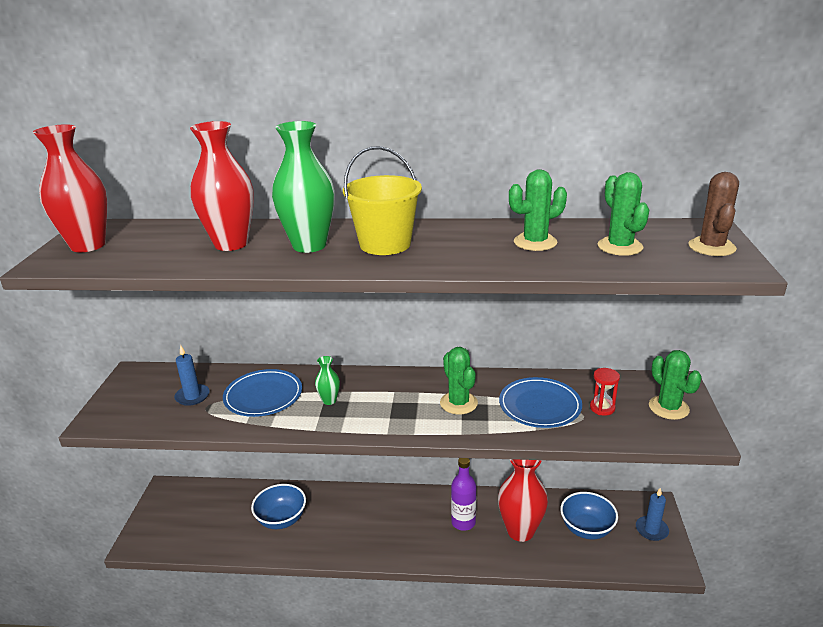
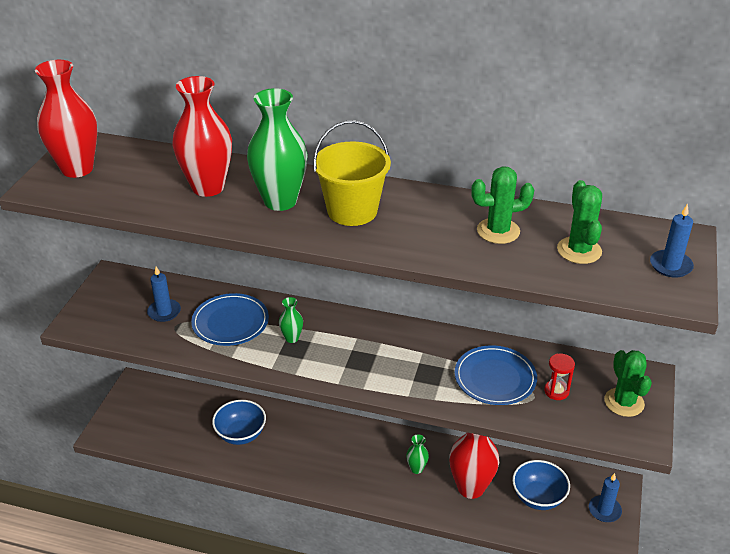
camera: 10 degrees right, 10 degrees up
(458, 403) = (416, 362): green cactus -> none
(463, 522) = (416, 469): purple bottle -> green vase
(711, 247) = (670, 266): brown cactus -> blue candle

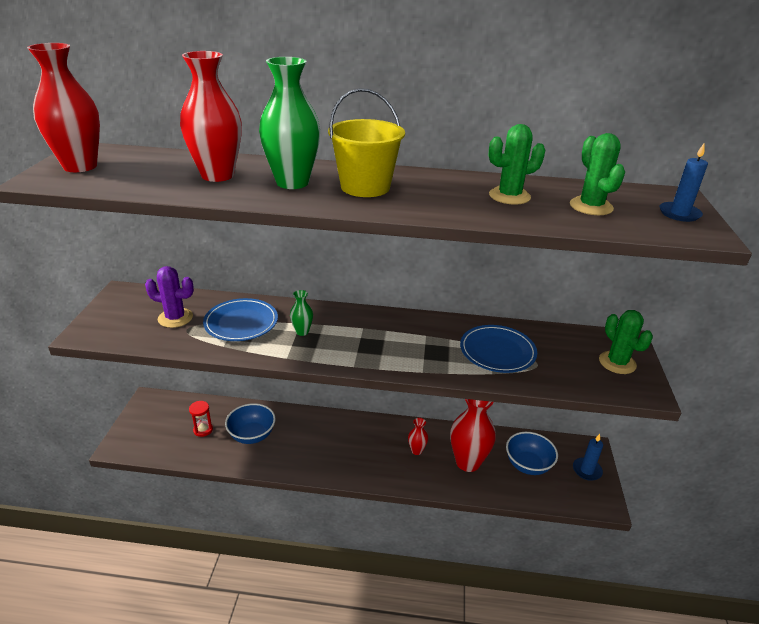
camera: 10 degrees left, 5 degrees down
(164, 312) = (175, 318): blue candle -> purple cactus
(416, 469) = (416, 450): green vase -> red vase
(556, 391) = (555, 358): red hourglass -> red hourglass (203, 430)

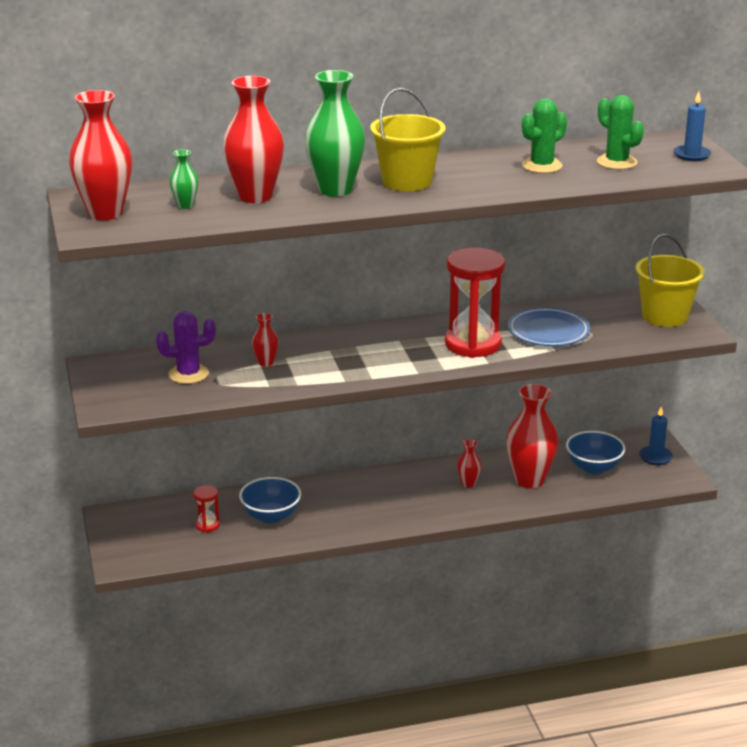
camera: 20 degrees left, 5 degrees down
(241, 323) = (266, 363): blue plate -> red vase
(302, 332) = (339, 356): green vase -> green vase (185, 205)
(421, 348) = (473, 344): none -> red hourglass
(617, 363) = (665, 316): green cactus -> yellow bucket

